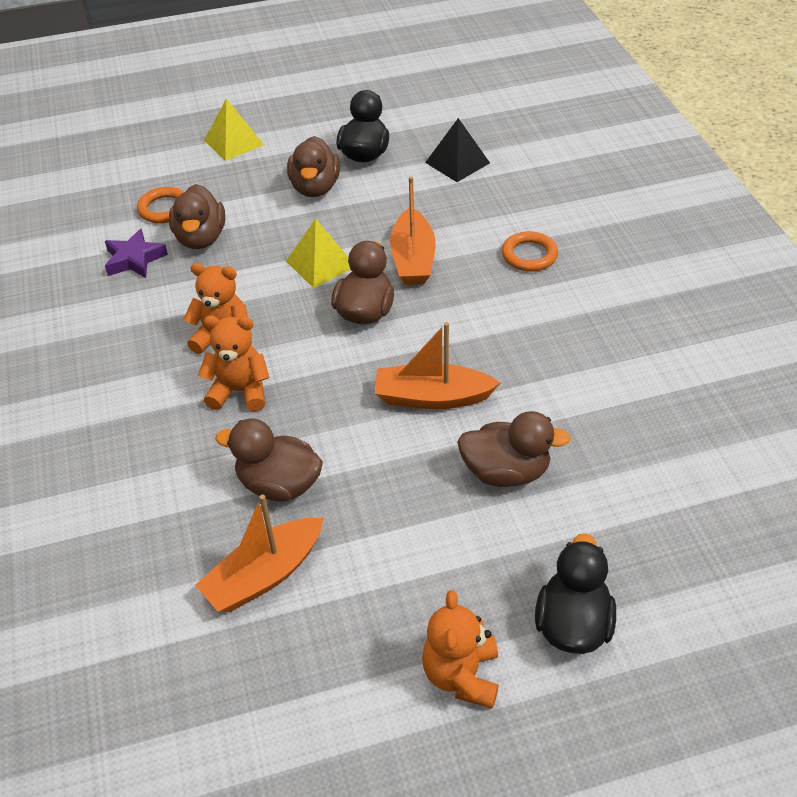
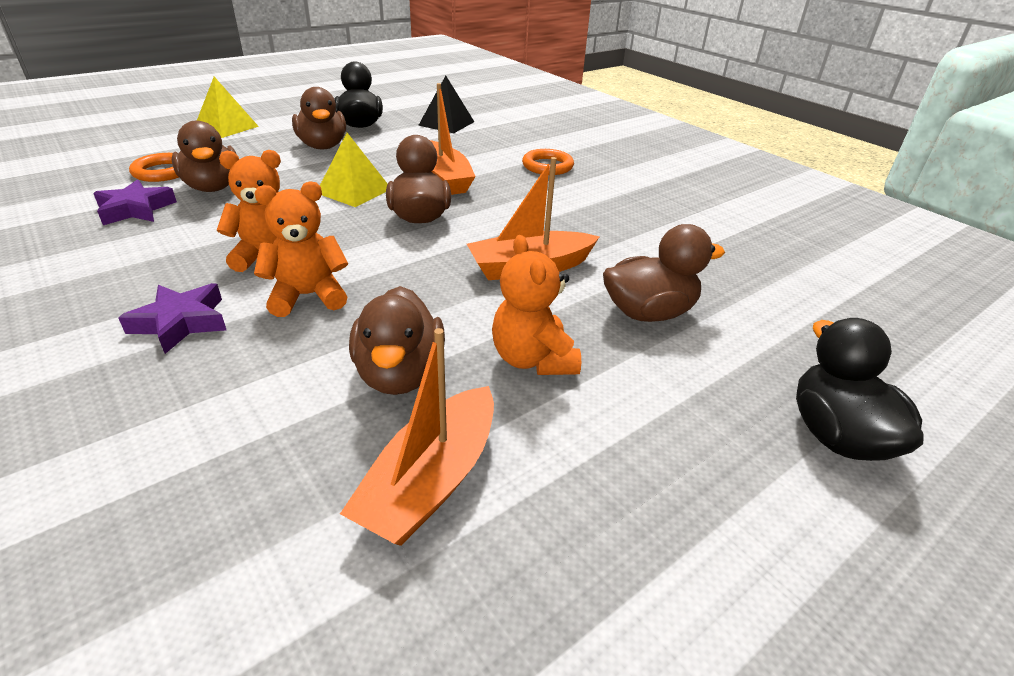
camera: 25 degrees left, 10 degrees down
(144, 399) = (181, 322): none -> purple star
(279, 484) = (400, 374): brown duck -> brown duck turned 90 degrees counterclockwise
(461, 675) = (769, 533): orange teddy bear -> orange teddy bear (533, 359)

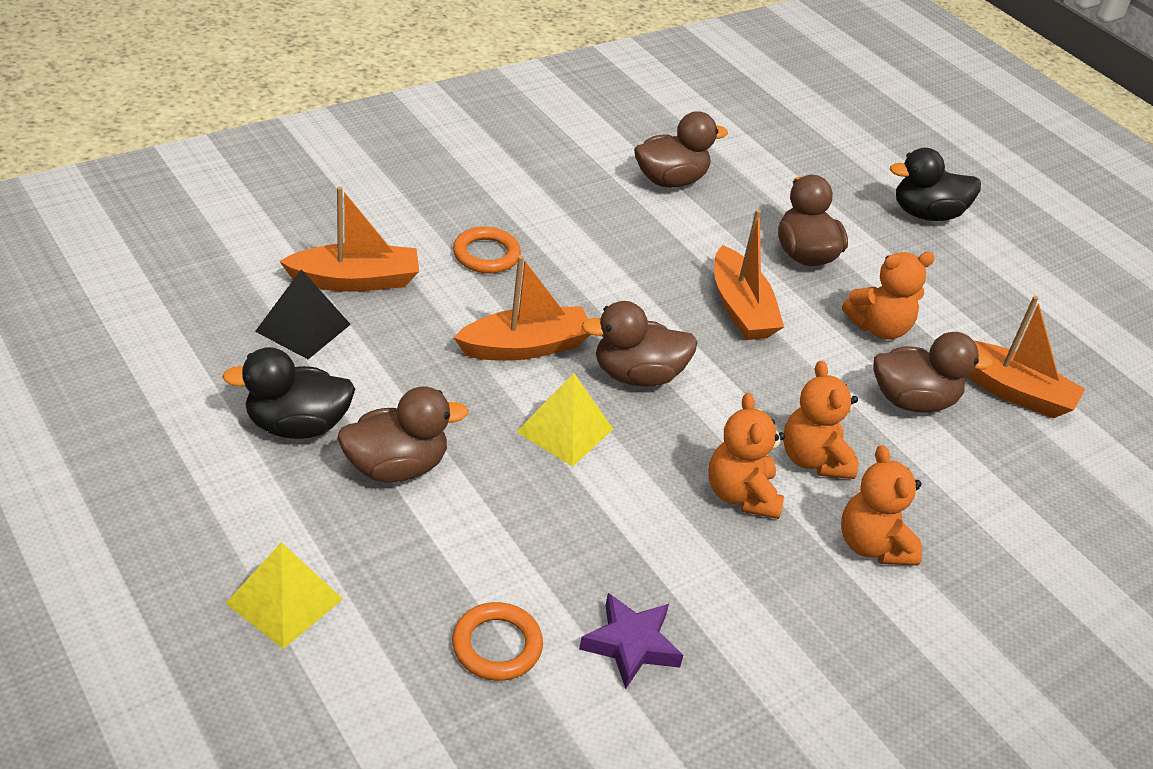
camera: 90 degrees left, 5 degrees up
(181, 322) = (872, 545): purple star -> orange teddy bear
(213, 187) = (555, 574): brown duck -> brown duck (670, 180)
(497, 133) = (355, 280): none -> orange boat

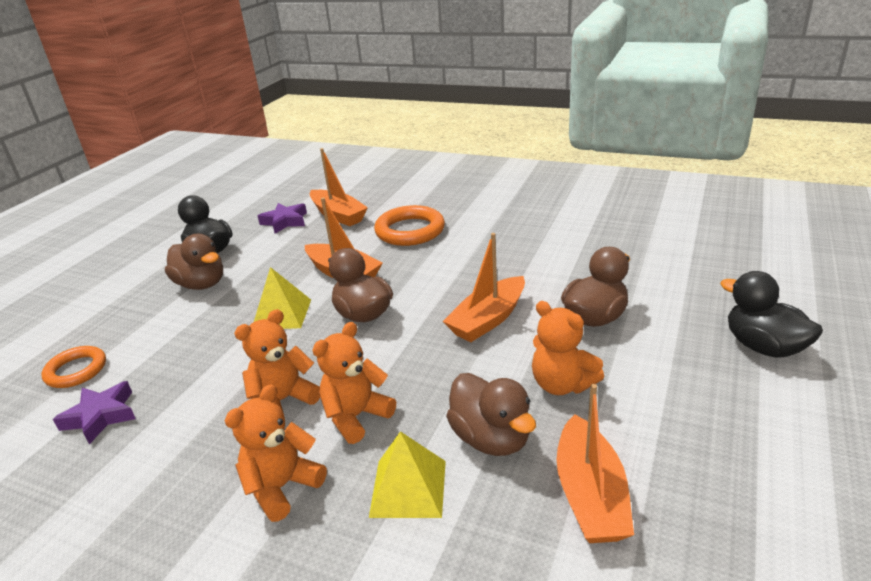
camera: 65 degrees right, 10 degrees down
(284, 601) = (79, 301): yellow pyramid -> yellow pyramid (408, 488)
(303, 328) = (285, 221): black pyramid -> purple star
(486, 255) = (410, 231): orange ring -> orange ring, size x1.55
(670, 180) = (582, 243): brown duck -> none

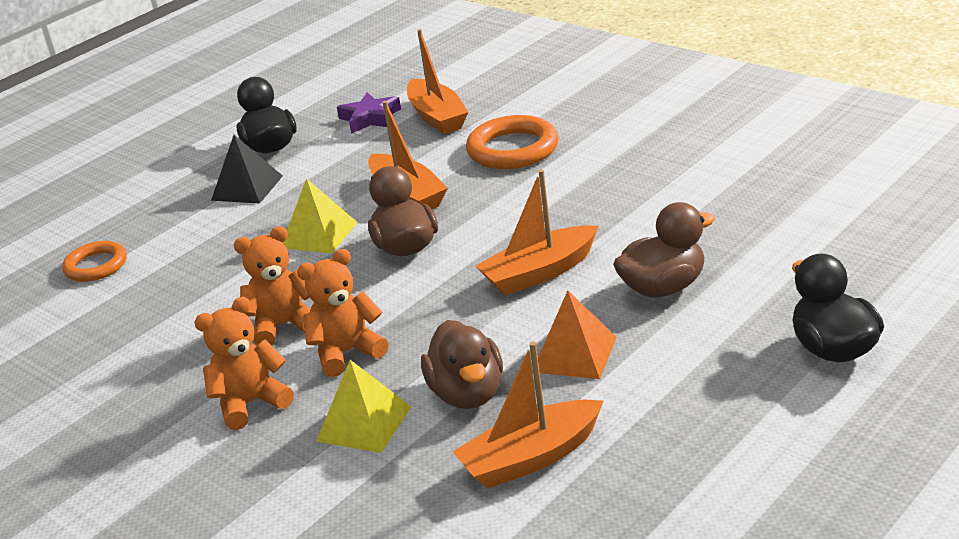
camera: 20 degrees right, 0 degrees up
(101, 416) = (108, 314): purple star -> none
(201, 284) = (247, 188): brown duck -> black pyramid
(562, 384) = (574, 354): orange teddy bear -> orange pyramid
(590, 494) = (531, 458): orange boat -> orange boat turned 45 degrees clockwise

